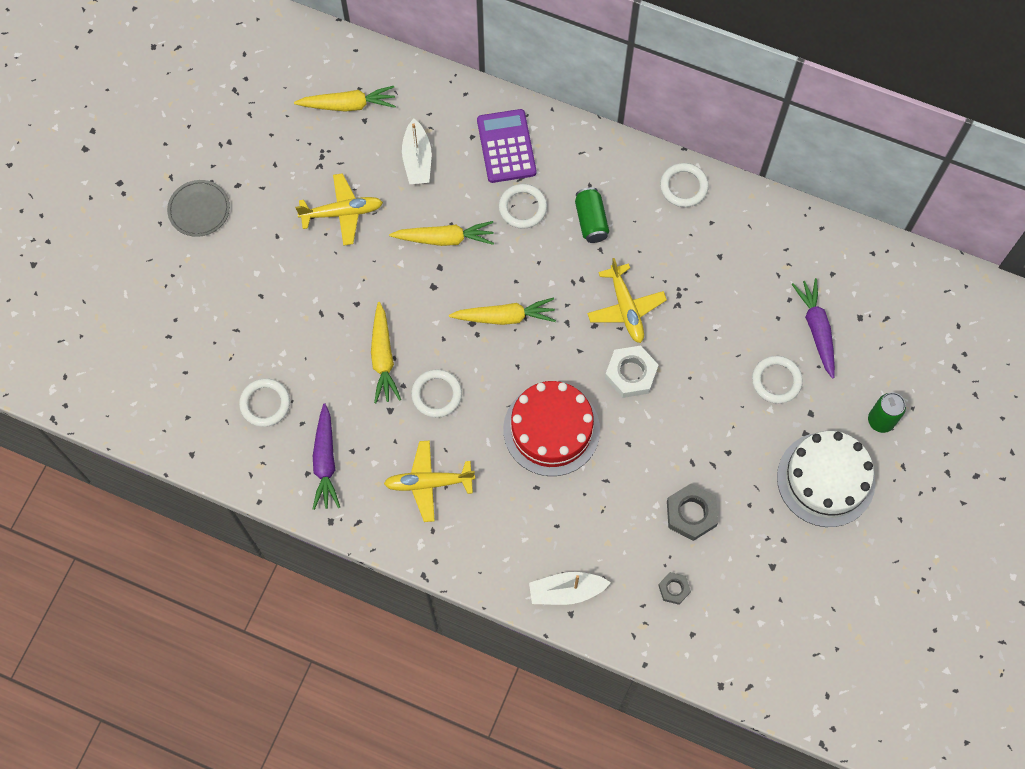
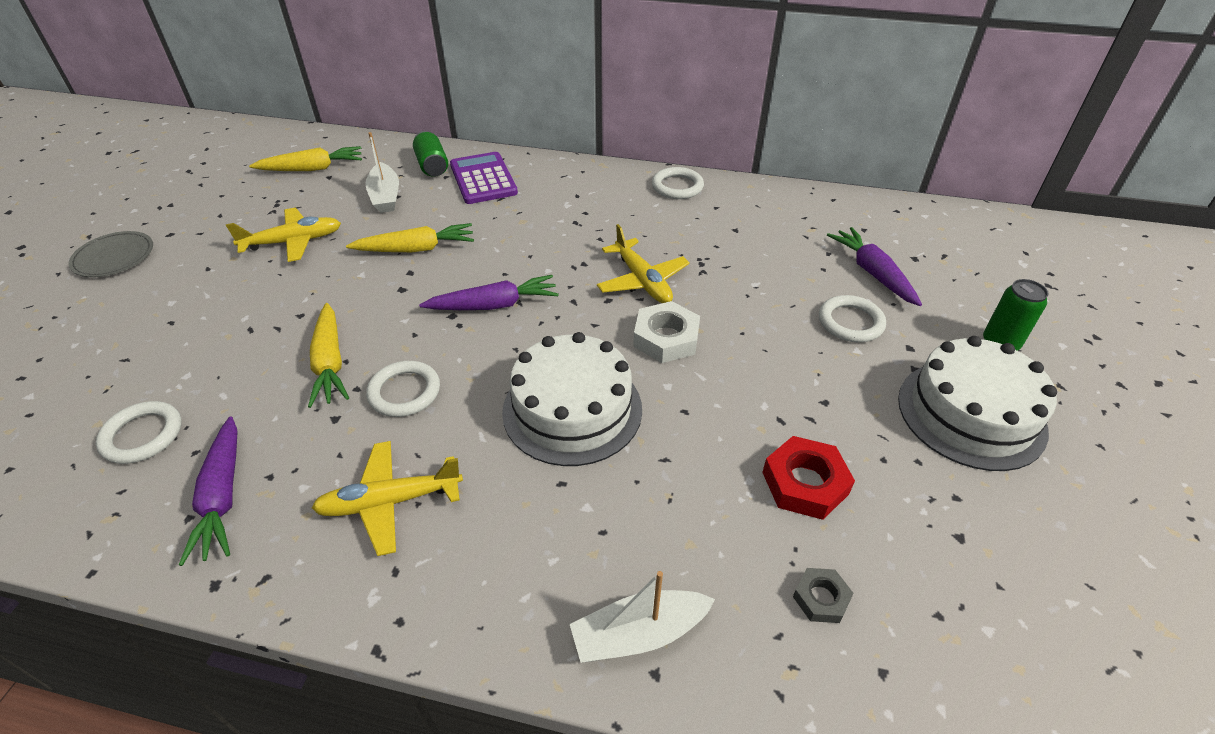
camera: 10 degrees left, 25 degrees down
(505, 317) = (494, 305): yellow carrot -> purple carrot
(522, 207) = (506, 217): white ring -> none
(551, 429) = (572, 409): red cake -> white cake
(591, 221) = (584, 219): green can -> green can (432, 166)
(691, 513) = (805, 483): grey nut -> red nut

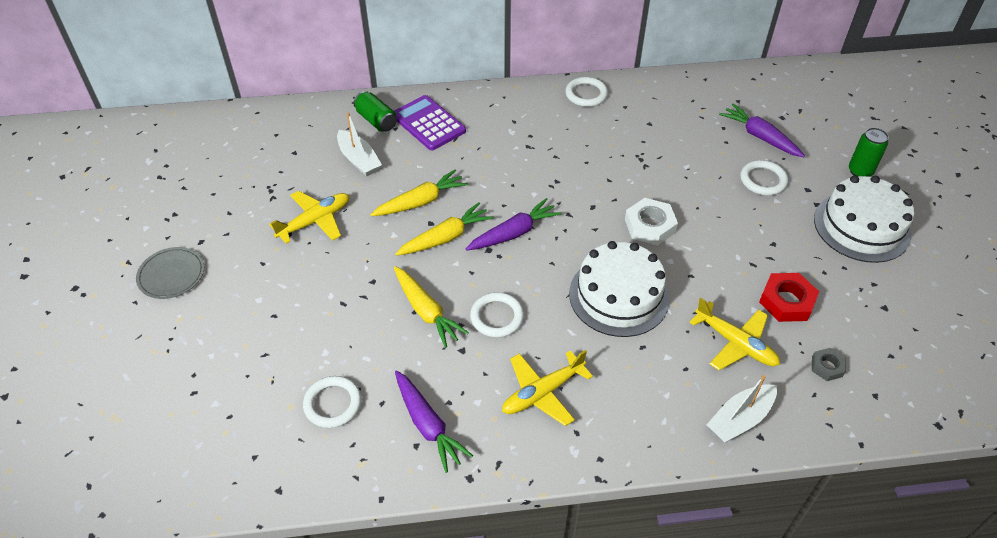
camera: 20 degrees left, 5 degrees up
(312, 169) = (273, 148): yellow carrot -> yellow carrot (445, 237)
(642, 281) = (608, 185): yellow plane -> yellow plane (735, 343)

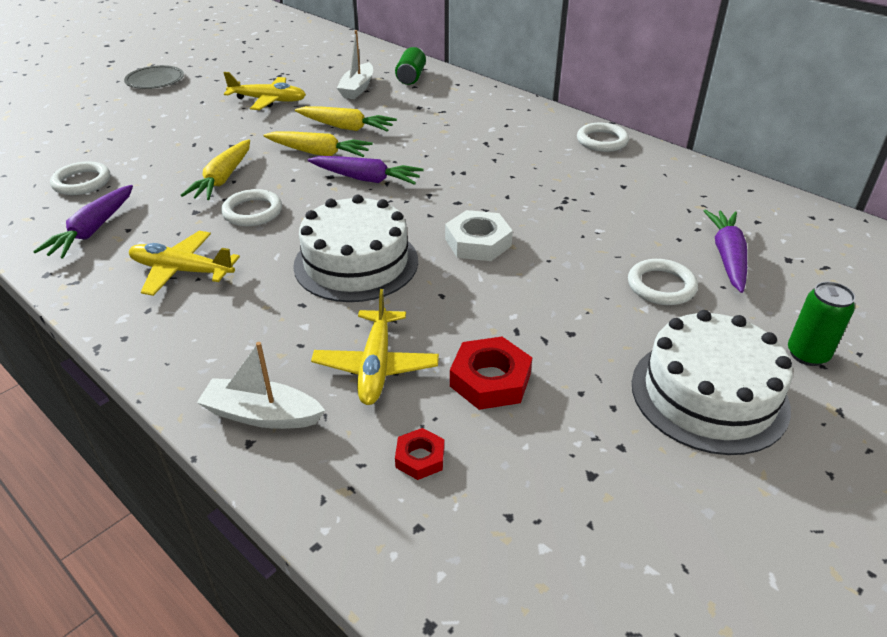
camera: 50 degrees right, 10 degrees down
(428, 123) = (441, 95): purple calculator -> none
(827, 366) = (420, 458): grey nut -> red nut

